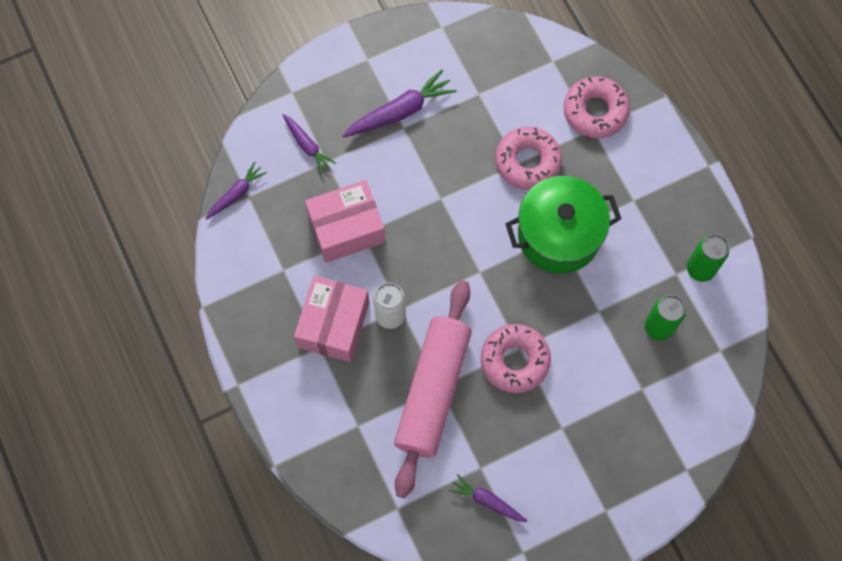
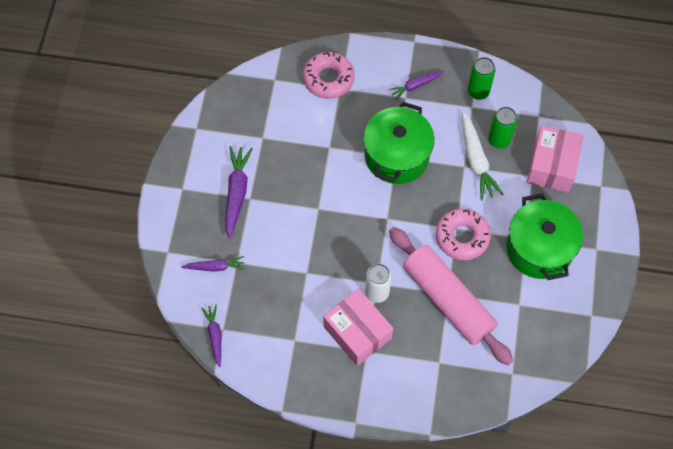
camera: 55 degrees left, 5 degrees down
(346, 228) = (295, 280): pink box -> pink box (552, 166)
(487, 501) = (544, 314): purple carrot -> purple carrot (415, 86)
(527, 162) = (332, 140): pink donut -> none
(561, 449) = (539, 248): none -> green pot
(615, 319) = (476, 160): none -> white carrot

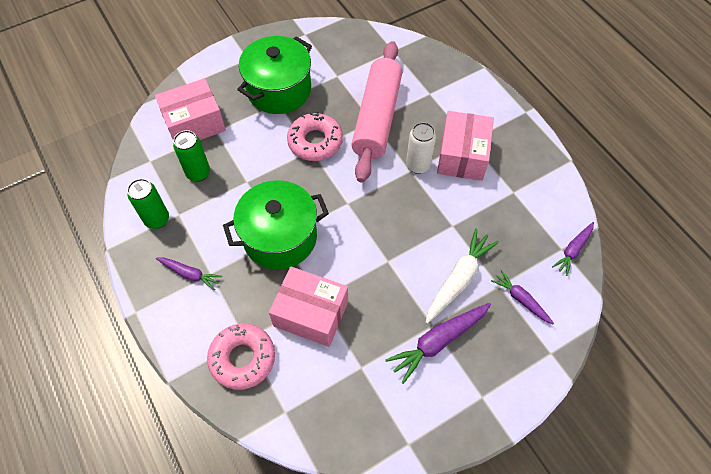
camera: 130 degrees left, 5 degrees down
(323, 135) = (311, 313): none -> pink box
(476, 160) = (233, 176): white carrot -> white carrot (458, 279)

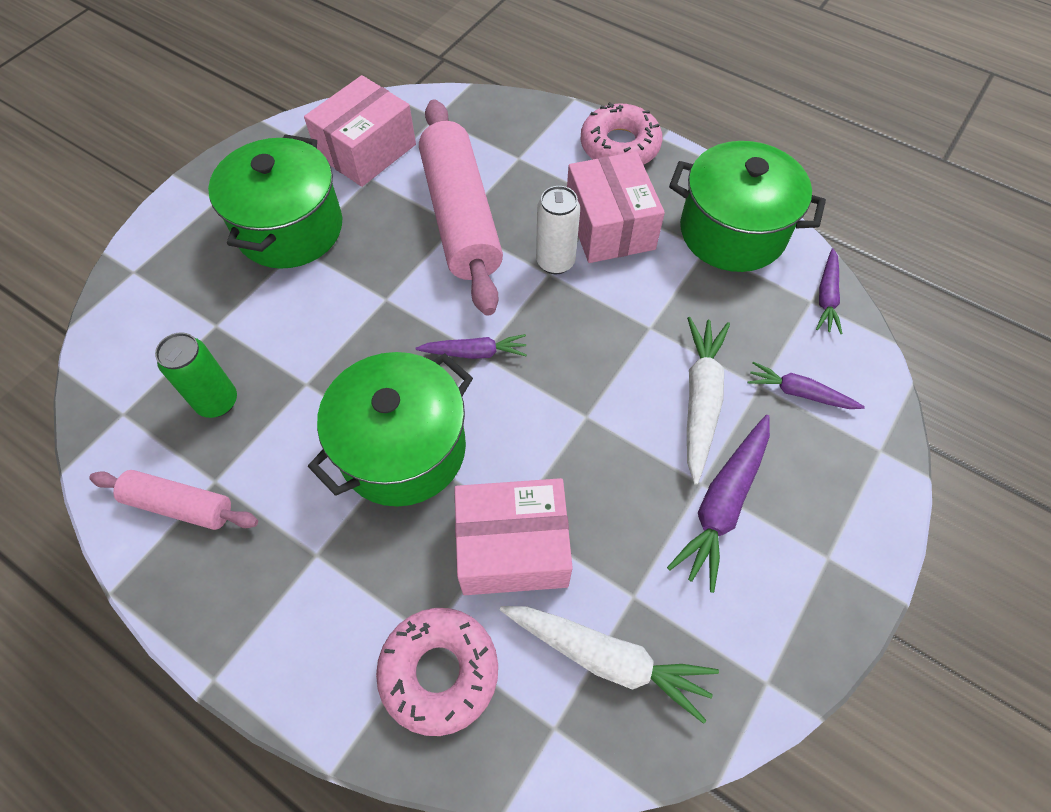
camera: 25 degrees left, 0 degrees up
(157, 219) = (180, 505): green can -> pink rolling pin
(190, 274) = (281, 571): purple carrot -> purple carrot (474, 352)
(194, 124) = (174, 327): pink box -> pink box (366, 150)
(315, 142) = (385, 284): pink donut -> pink donut (619, 146)
(330, 391) = (607, 658): none -> white carrot
(536, 187) = (732, 232): none -> green pot

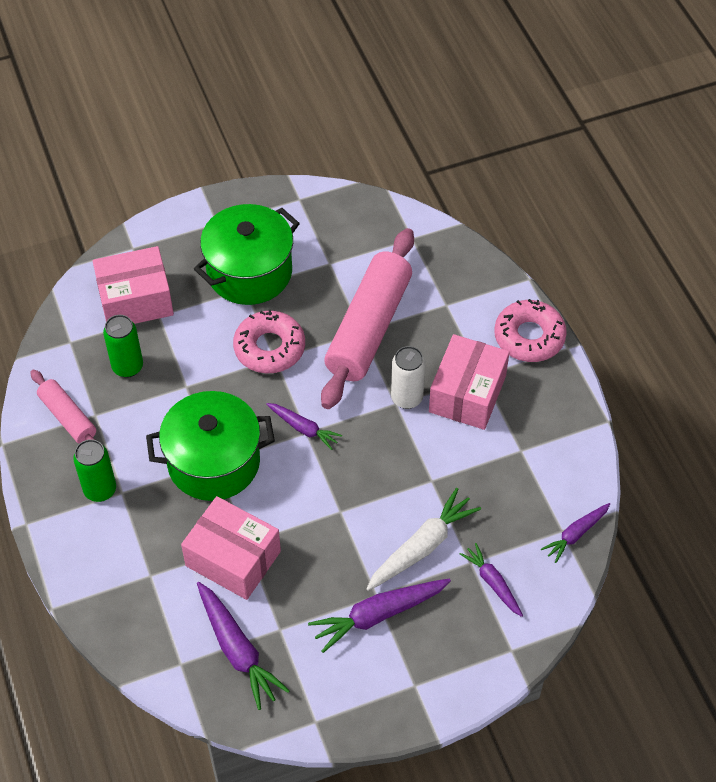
camera: 35 degrees right, 5 degrees down
(285, 570) = (100, 490): none -> green can
(366, 150) = (343, 239): pink box -> pink box (135, 300)
(439, 672) = (142, 596): pink donut -> pink donut (269, 348)
(607, 658) = (237, 649): white carrot -> purple carrot
(732, 232) = (552, 449): green pot -> none

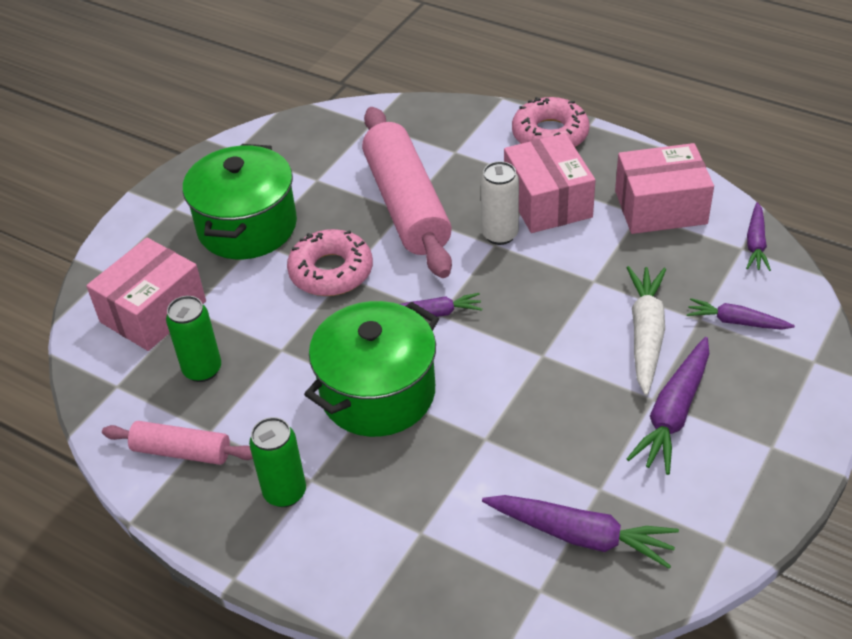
camera: 35 degrees left, 10 degrees down
(233, 558) = (487, 460): pink box -> pink box (660, 207)

